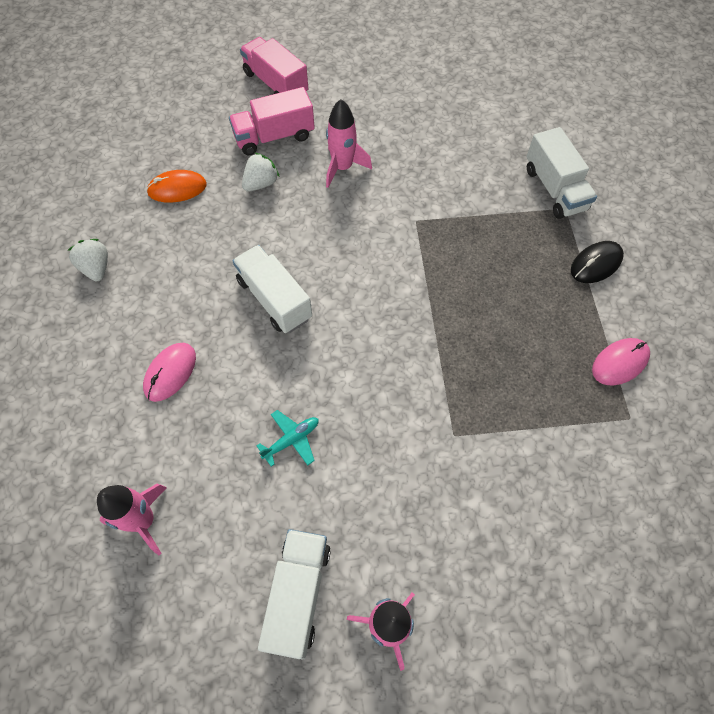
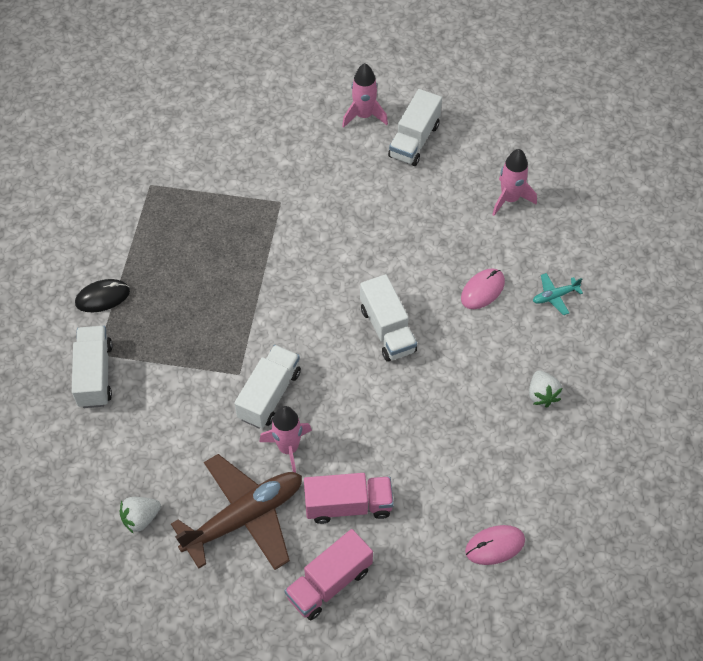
camera: 165 degrees left, 5 degrees down
(177, 188) = (459, 464): orange mouse -> none
(261, 183) = (374, 449): white strawberry -> white strawberry (141, 518)
(276, 84) = (329, 583): pink truck -> pink truck turned 75 degrees clockwise
(291, 440) = (398, 224): turquoise plane -> turquoise plane (555, 296)
(361, 111) = (244, 517): none -> brown plane
(378, 208) = (269, 395): none -> white truck
(620, 362) = (133, 220): pink mouse -> pink mouse (495, 546)

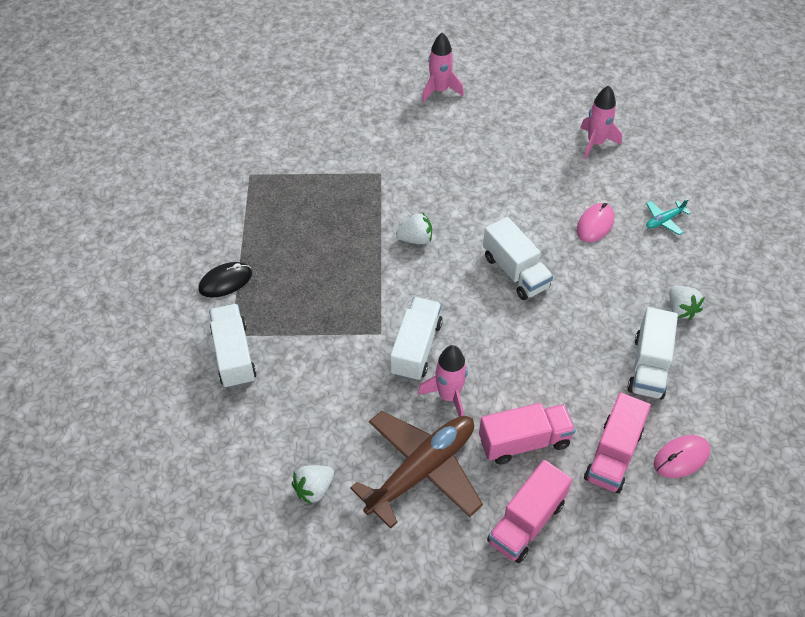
camera: 10 degrees left, 5 degrees down
(297, 279) = (415, 239): none -> white strawberry
(414, 140) = (492, 105): white truck -> white truck (648, 366)
(430, 532) = (613, 455): none -> pink truck

